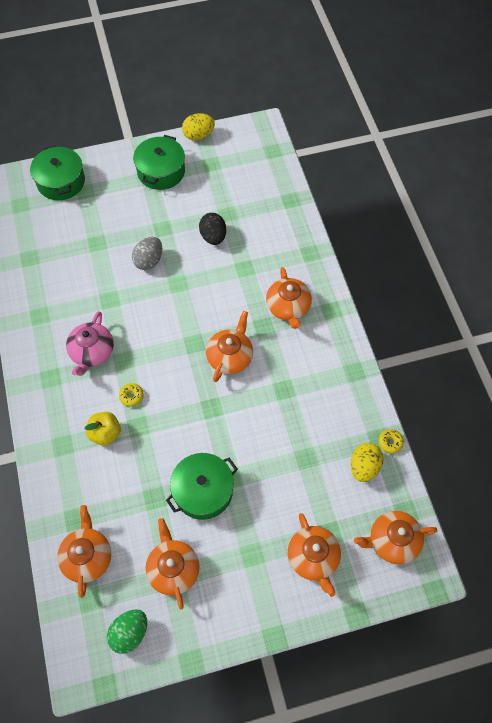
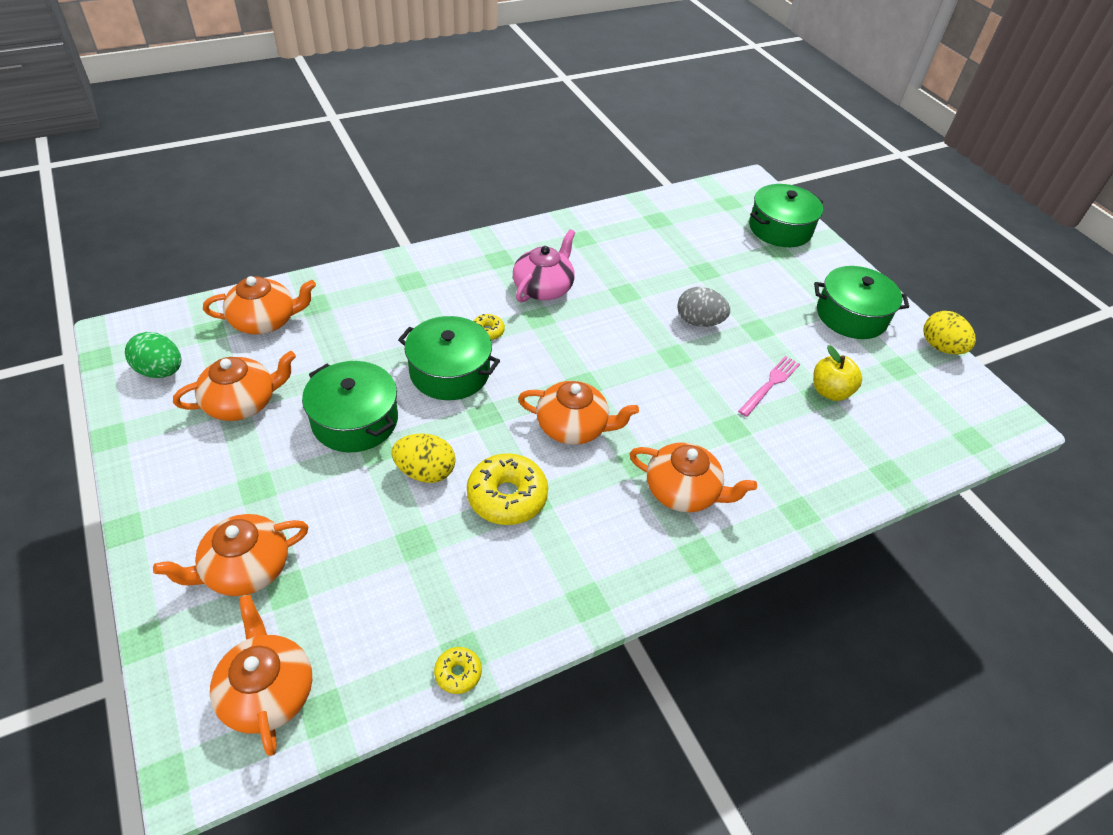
camera: 75 degrees right, 15 degrees down
(92, 352) = (543, 288): pink teapot -> pink teapot turned 120 degrees clockwise
(105, 433) = (431, 314): yellow apple -> yellow apple (830, 391)
(168, 426) = (449, 372): none -> green pot
(213, 237) = (770, 384): black egg -> pink fork
(279, 403) = (507, 497): none -> yellow donut
(288, 307) = (683, 491): orange teapot -> orange teapot turned 135 degrees counterclockwise
(364, 467) = (406, 632): yellow egg -> yellow egg (425, 472)

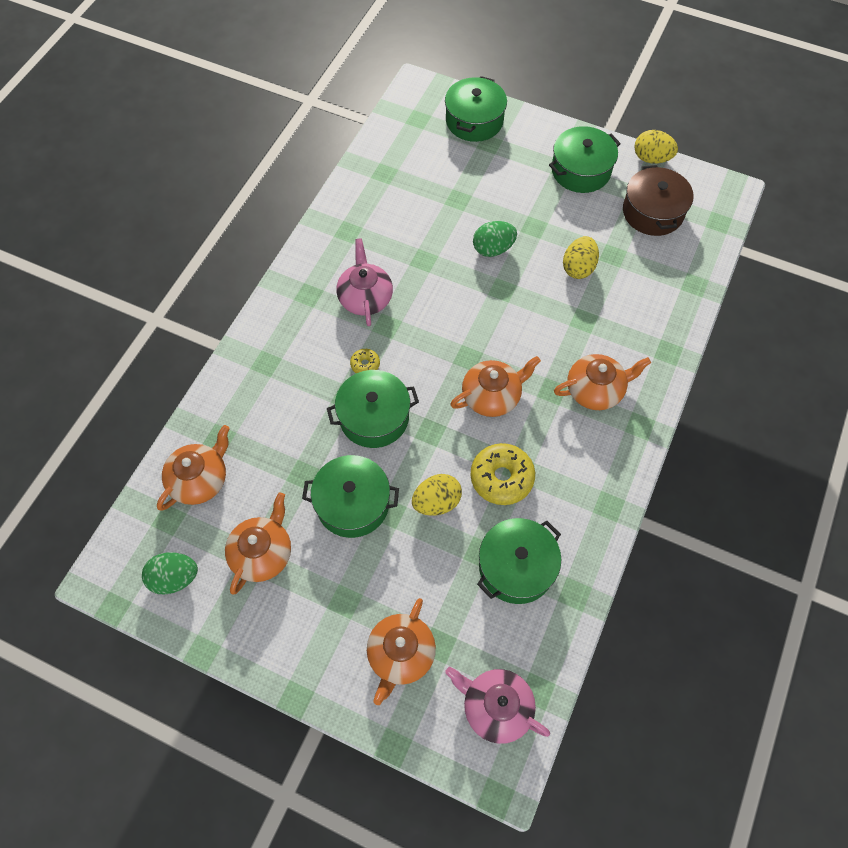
camera: 35 degrees left, 15 degrees up
(267, 691) = (496, 707): orange teapot -> pink teapot
(434, 582) = (516, 567): none -> green pot
(458, 673) = (583, 607): yellow donut -> none
(699, 322) = (493, 249): grey egg -> green egg
(770, 384) = (578, 268): pink fork -> yellow egg
(830, 391) = (616, 246): yellow apple -> none
(899, 388) = (652, 212): none -> brown pot

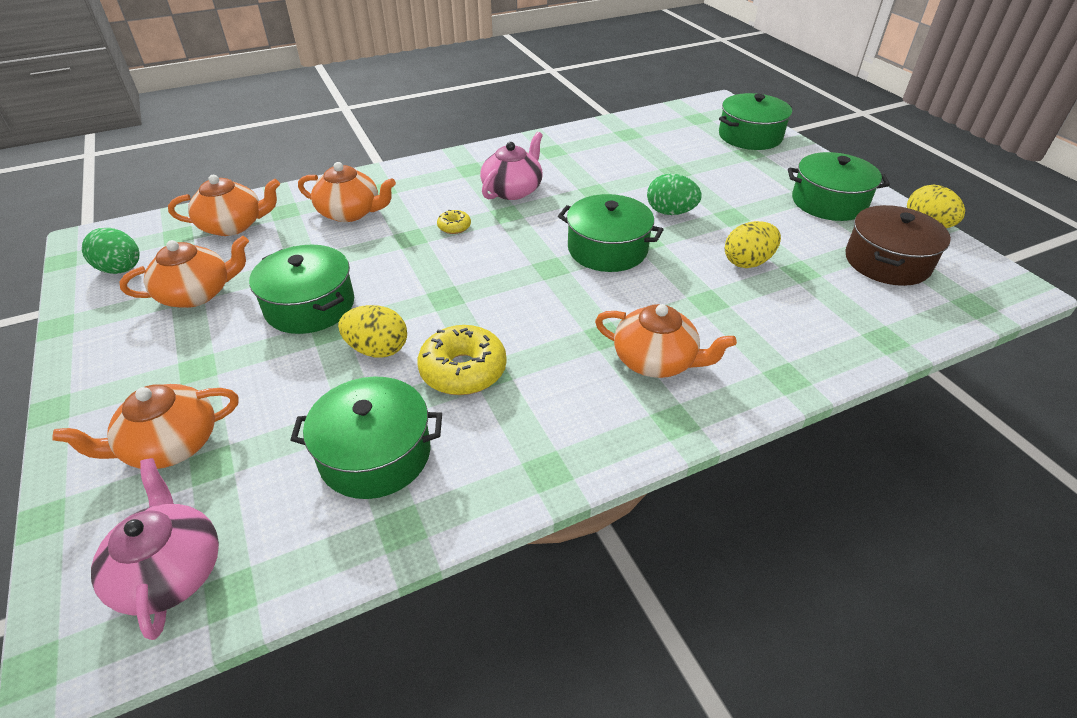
camera: 40 degrees right, 20 degrees down
(374, 417) = (412, 261): green pot -> green pot (607, 249)
(492, 396) = (537, 305): orange teapot -> orange teapot (350, 212)

